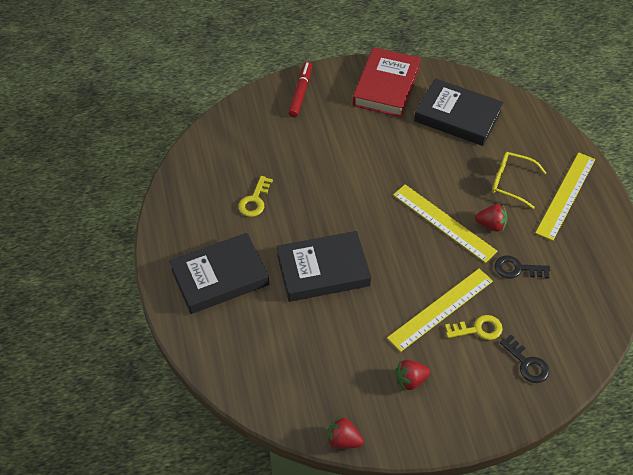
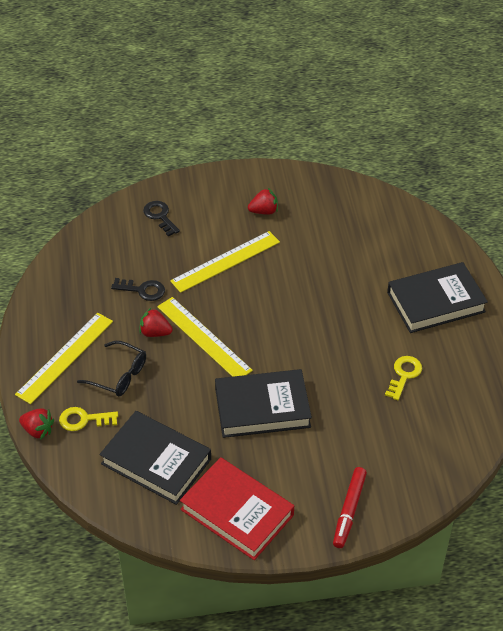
camera: 175 degrees left, 5 degrees down
(323, 270) = (333, 301): black book -> black book (262, 407)
(343, 440) = (325, 177): red strawberry -> red strawberry (38, 430)
(386, 86) = (237, 512): red book -> red book turned 75 degrees counterclockwise
(478, 329) = (195, 244): yellow key -> yellow key (84, 420)
(511, 182) = (119, 375): yellow glasses -> black glasses

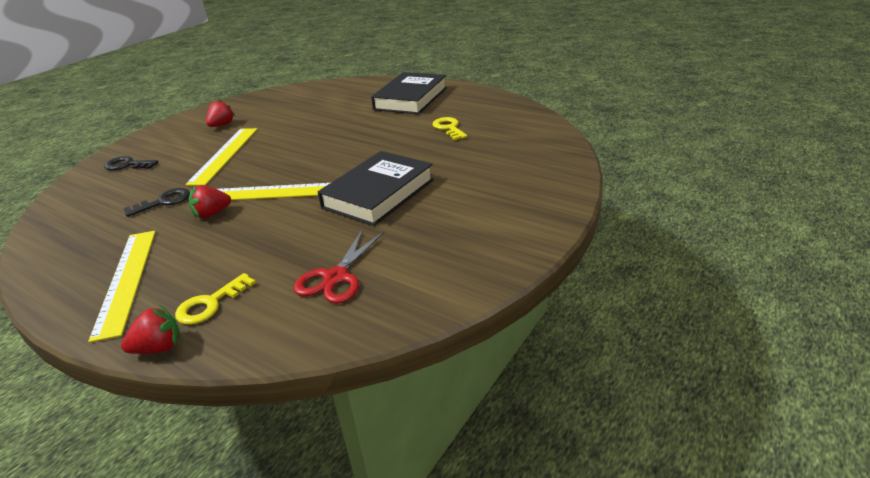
camera: 45 degrees left, 15 degrees down
(119, 375) = (210, 255): black glasses -> none
(156, 461) = (336, 277): black book -> red scissors
(237, 512) = (464, 253): red book -> none
(349, 510) = (540, 195): red marker -> none

